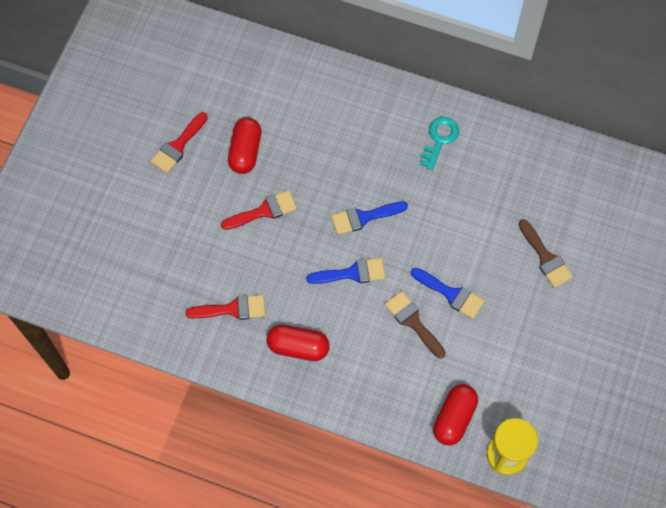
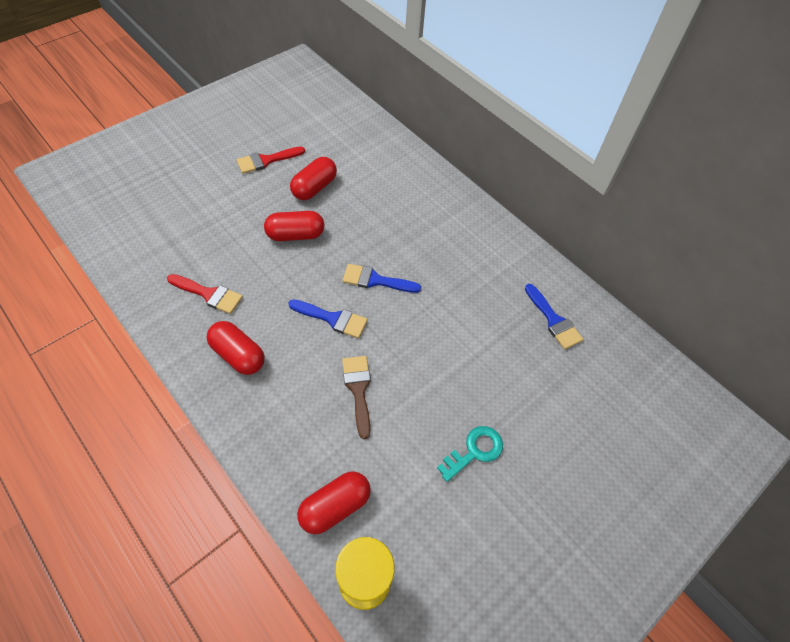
camera: 25 degrees right, 10 degrees down
(264, 211) = (295, 235): red brush -> red capsule
(439, 139) = (483, 253): turquoise key -> turquoise key (474, 451)
(451, 294) = (411, 384): blue brush -> blue brush (553, 320)
(545, 257) = (525, 399): brown brush -> none

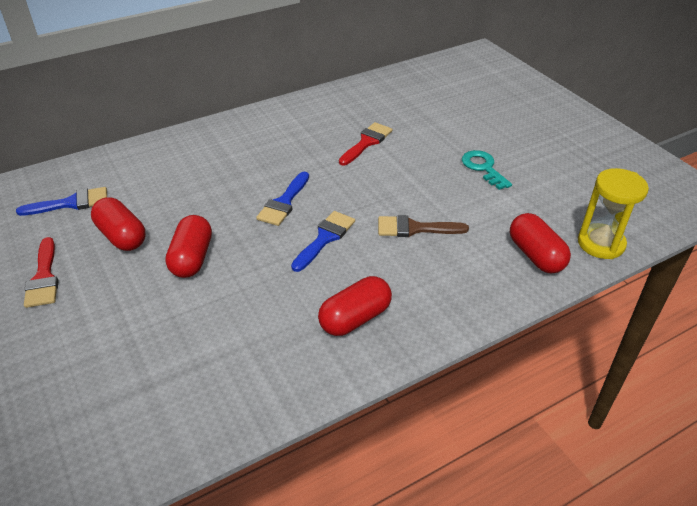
camera: 75 degrees left, 15 degrees down
(209, 294) = (256, 344): red brush -> red brush (366, 142)
(553, 320) = (363, 107): blue brush -> blue brush (71, 203)

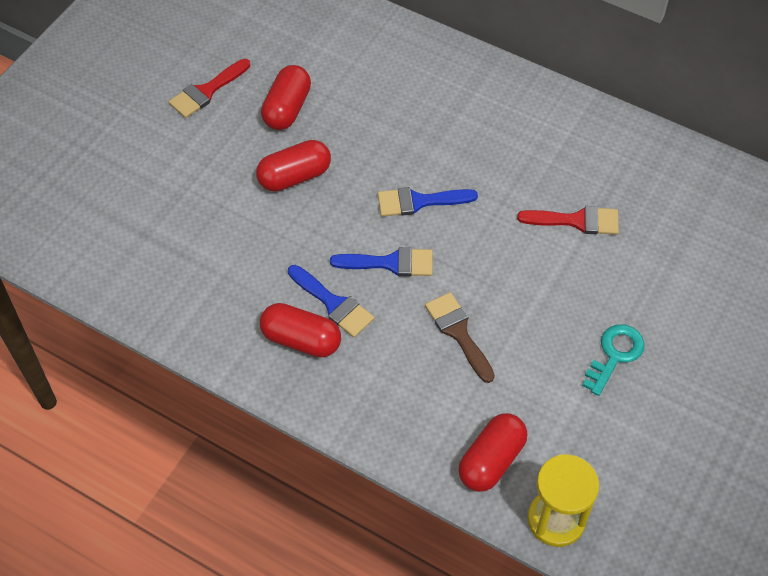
camera: 60 degrees right, 15 degrees up
(71, 203) = (303, 43): blue brush -> blue brush (333, 304)

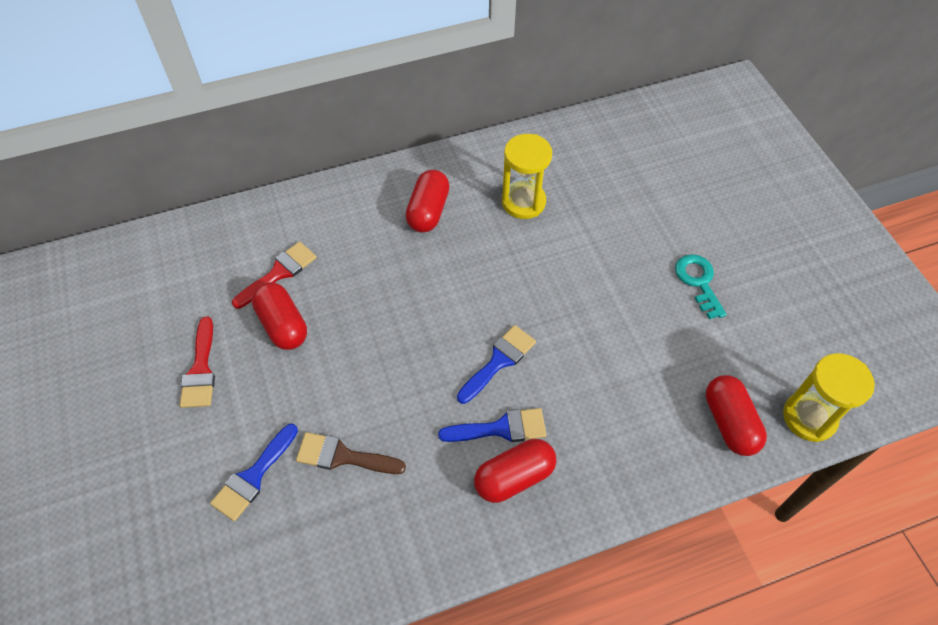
camera: 50 degrees left, 0 degrees up
(294, 176) = (353, 367): red capsule -> red capsule (428, 211)
(419, 202) = (461, 302): blue brush -> blue brush (253, 477)
(458, 332) = (600, 362): brown brush -> brown brush (343, 456)
(562, 176) = (523, 202): none -> yellow hourglass
(576, 221) = (568, 222): red brush -> red brush (279, 273)

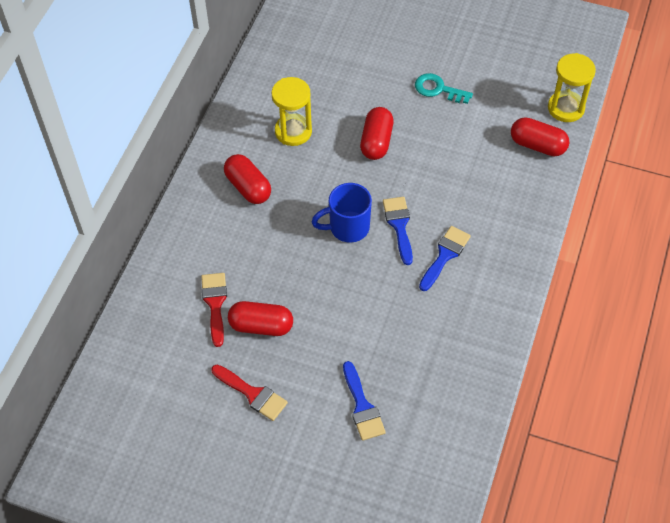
camera: 50 degrees left, 0 degrees up
(343, 456) = (391, 349): brown brush -> none
(456, 319) = (348, 227): none -> blue mug
(514, 477) = (481, 270): red capsule -> red capsule (376, 141)

